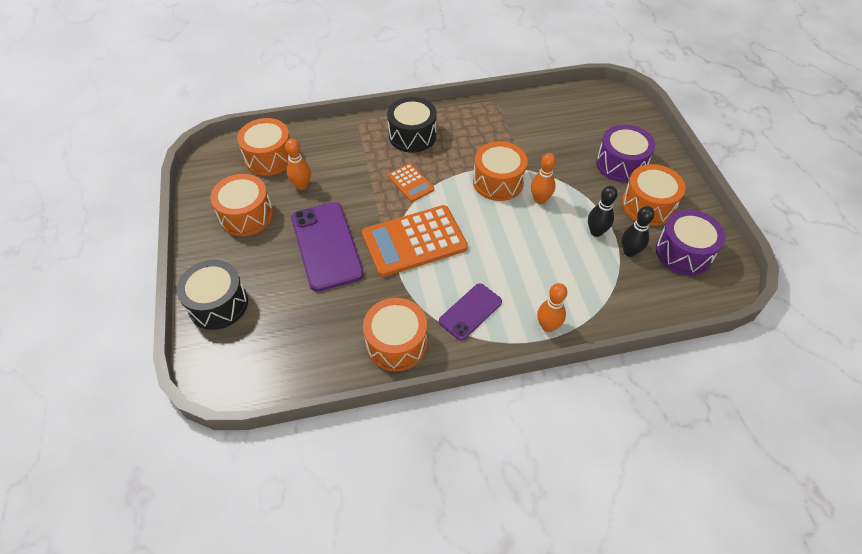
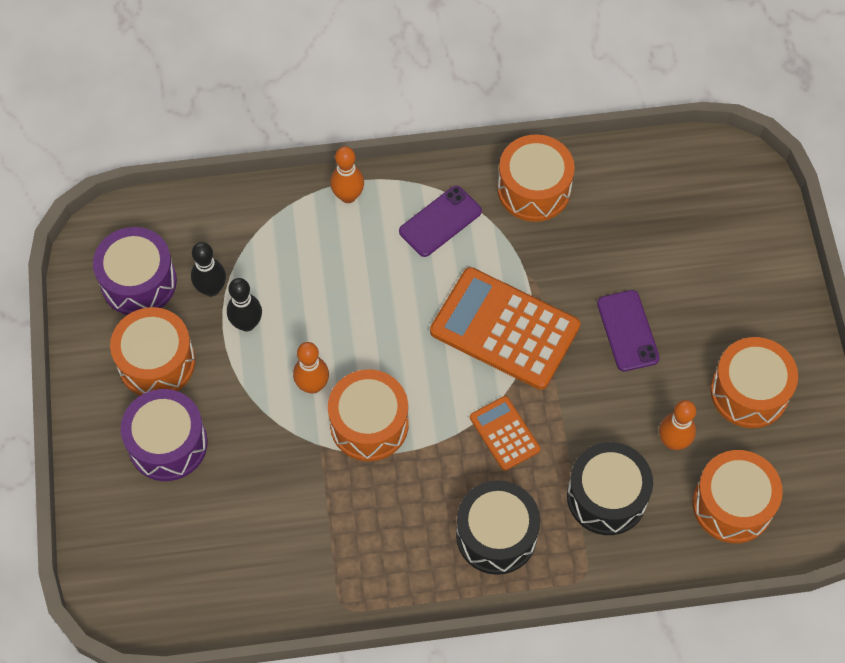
camera: 175 degrees left, 10 degrees up
(218, 304) = (760, 256): black drum -> black drum (606, 497)
(326, 246) = (627, 331): purple phone -> purple phone, size x0.58
(414, 241) = (505, 329): orange calculator -> orange calculator turned 135 degrees counterclockwise

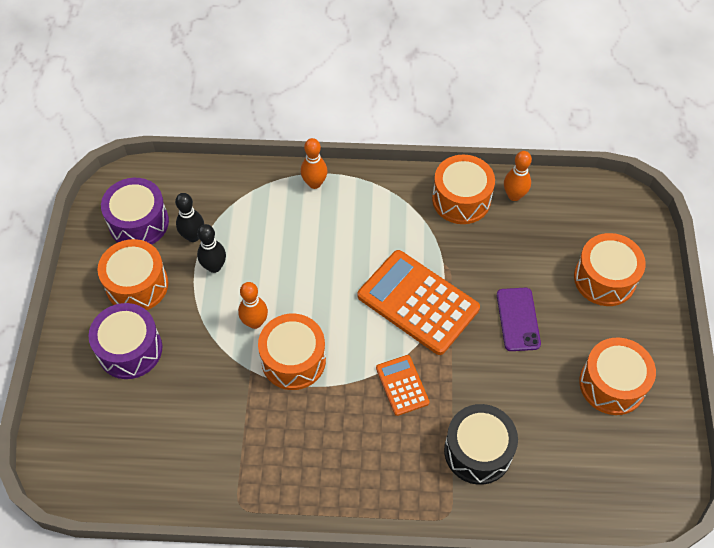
camera: 10 degrees right, 5 degrees down
(440, 221) = (382, 212): purple phone -> none
(496, 535) = (379, 468): black drum -> none
(673, 441) = (541, 415): orange bowling pin -> orange bowling pin (514, 195)
(732, 504) = (584, 476): orange drum -> orange drum (604, 279)

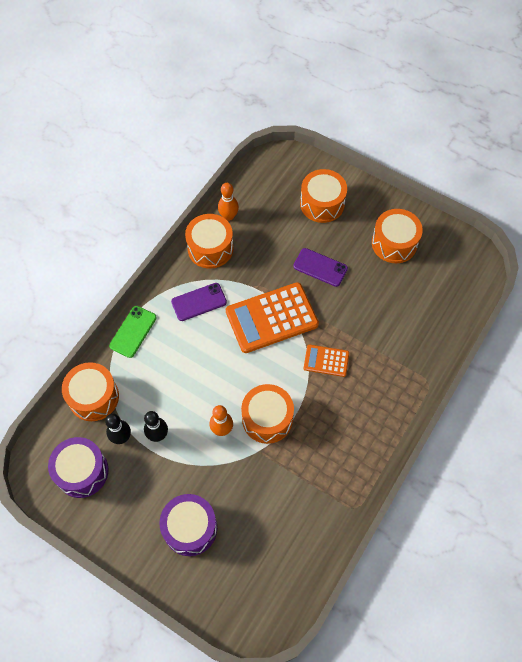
camera: 60 degrees left, 5 degrees up
(137, 285) = (137, 498): orange drum -> orange drum (93, 397)
(314, 183) = (133, 331): orange bowling pin -> green phone
(389, 223) = (199, 302): none -> purple phone
(478, 451) = (396, 342): black drum -> none

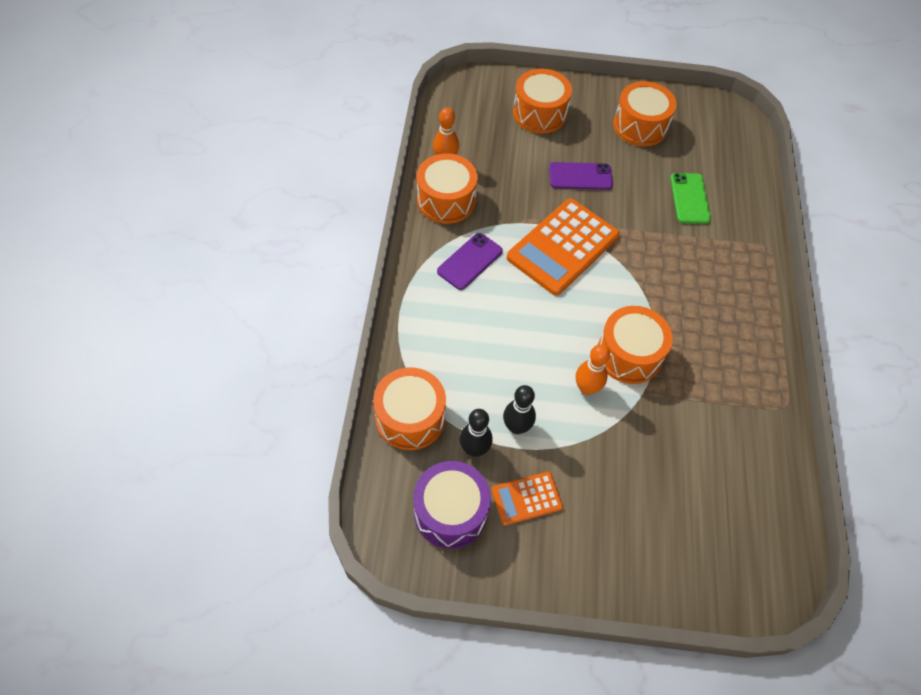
camera: 30 degrees left, 5 degrees down
(133, 331) = (412, 323): green phone -> green phone (689, 198)
(190, 528) = (623, 516): purple drum -> none
(326, 361) = (650, 268): orange calculator -> orange calculator (526, 498)

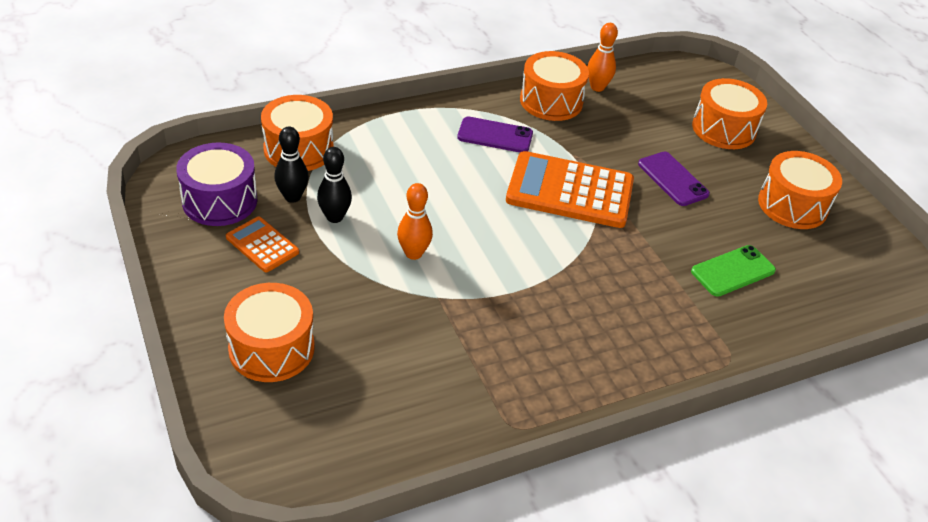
camera: 60 degrees right, 15 degrees down
(629, 354) = (478, 274): orange drum -> orange drum (271, 348)

